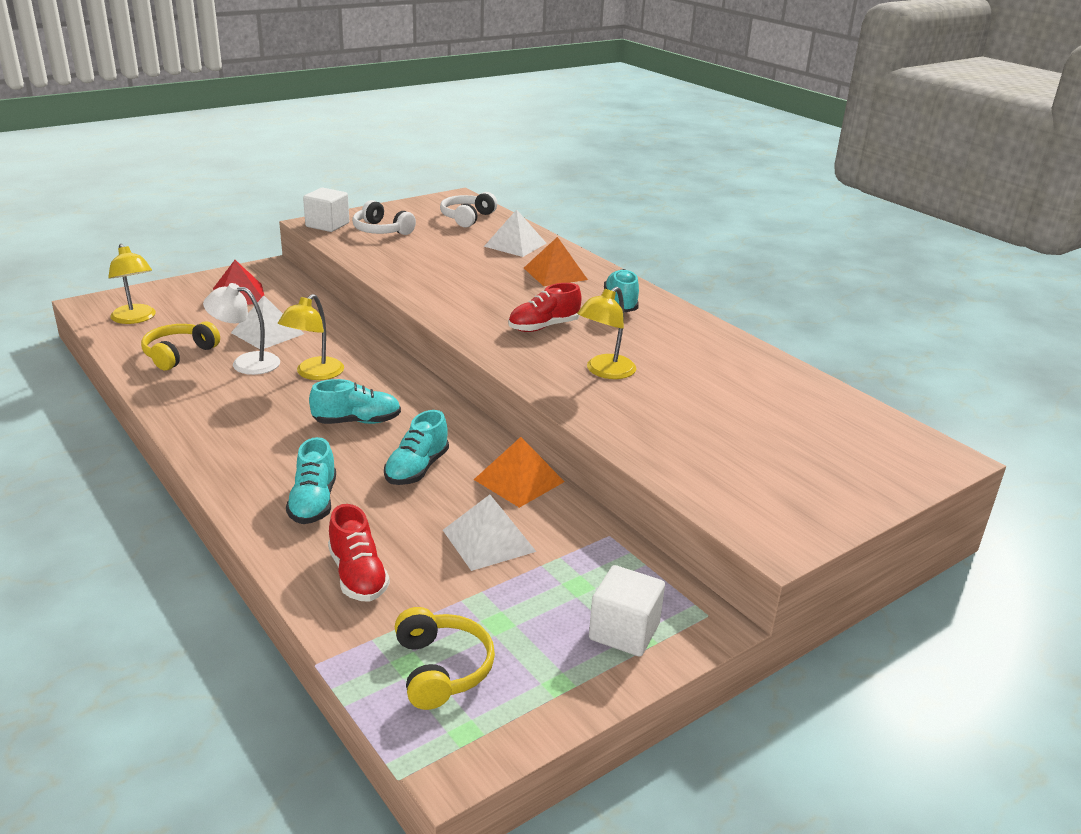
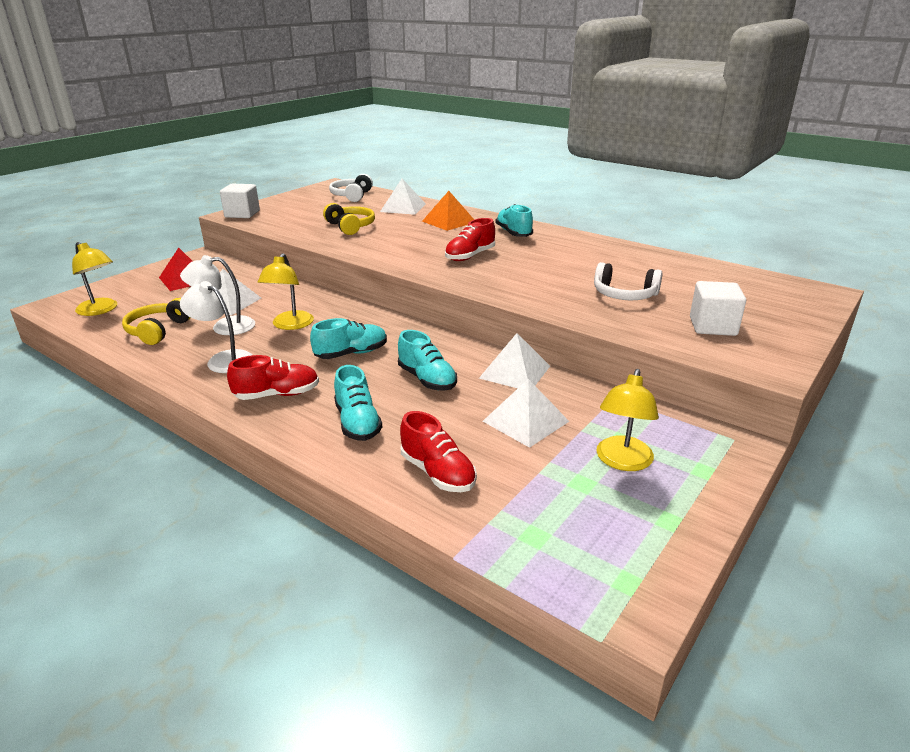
camera: 15 degrees left, 0 degrees up
(224, 401) = (223, 359): none -> white lamp
(253, 453) = (277, 395): none -> red shoe
(381, 230) = (290, 212): white headphones -> white headphones (624, 295)
(417, 469) = (427, 379): turquoise shoe -> turquoise shoe turned 45 degrees counterclockwise
(441, 669) = (565, 533): yellow headphones -> yellow headphones (350, 227)
(519, 480) = (514, 372): orange pyramid -> white pyramid
(604, 372) = (541, 278): yellow lamp -> yellow lamp (622, 461)
(624, 631) = (684, 466): white cube -> white cube (712, 326)

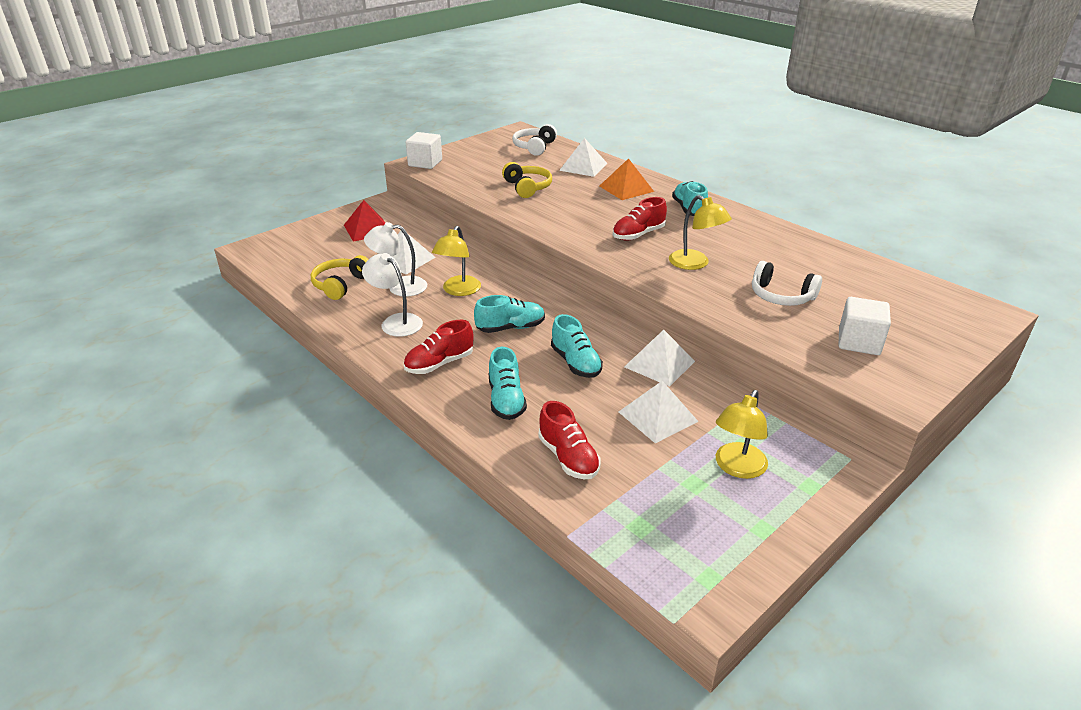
camera: 10 degrees right, 5 degrees up
(101, 310) = (291, 257): yellow lamp -> yellow lamp (695, 264)
(277, 395) = (439, 363): red shoe -> red shoe turned 150 degrees clockwise

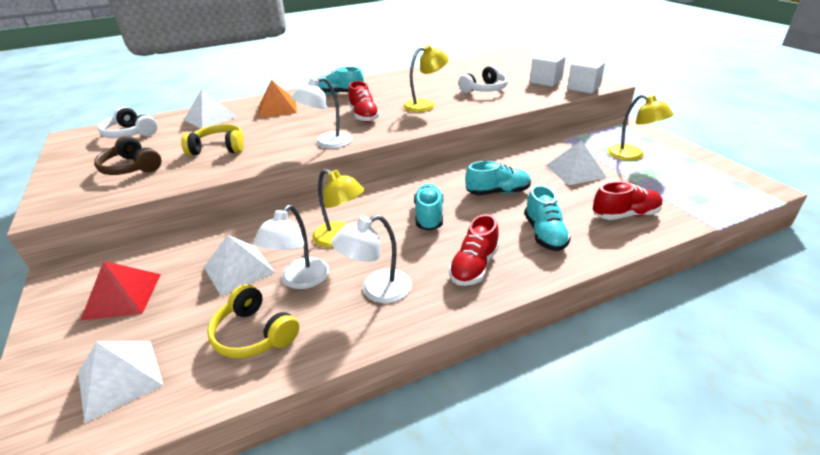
camera: 70 degrees left, 0 degrees up
(425, 163) = (63, 201): white cube -> white cube (583, 88)
(439, 363) = (474, 266): red shoe -> red shoe turned 45 degrees clockwise
(479, 167) = (131, 167): none -> brown headphones
(506, 400) = (544, 234): turquoise shoe -> turquoise shoe turned 75 degrees clockwise
(564, 230) = (327, 143): none -> white lamp
(659, 364) = (510, 159): white pyramid -> white pyramid (120, 378)

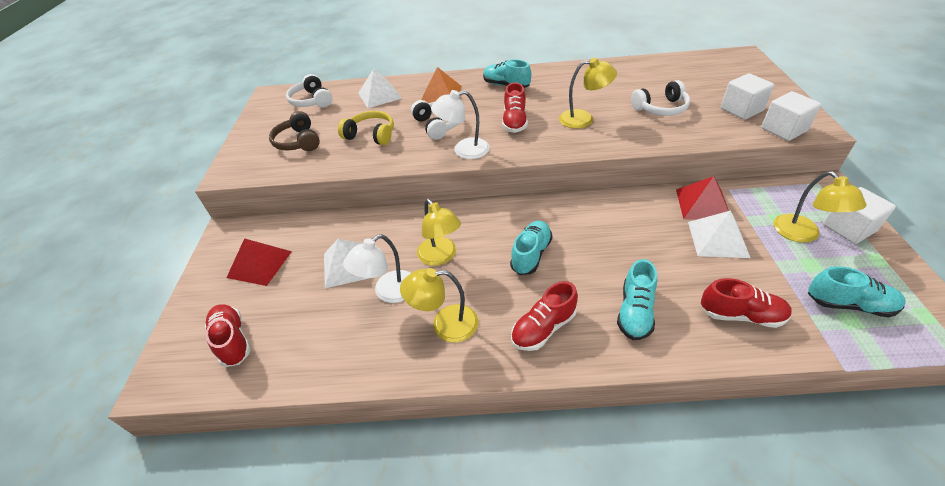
camera: 25 degrees right, 10 degrees up
(120, 378) = (232, 340): white pyramid -> red shoe
(254, 334) = (333, 334): yellow headphones -> none
(288, 130) = (438, 125): none -> white headphones
(377, 290) = (445, 324): white lamp -> yellow lamp
(497, 192) = (615, 244): turquoise shoe -> turquoise shoe (849, 304)
(550, 152) = (703, 204): none -> red pyramid
(659, 145) = (848, 228): none -> white cube

